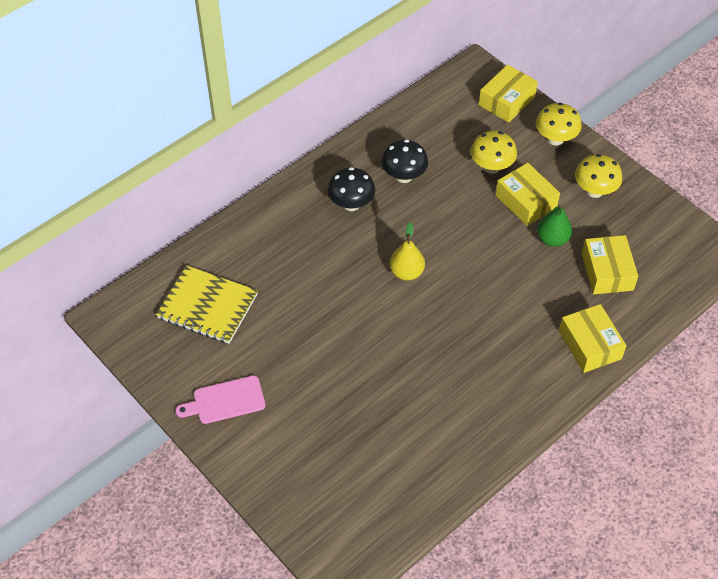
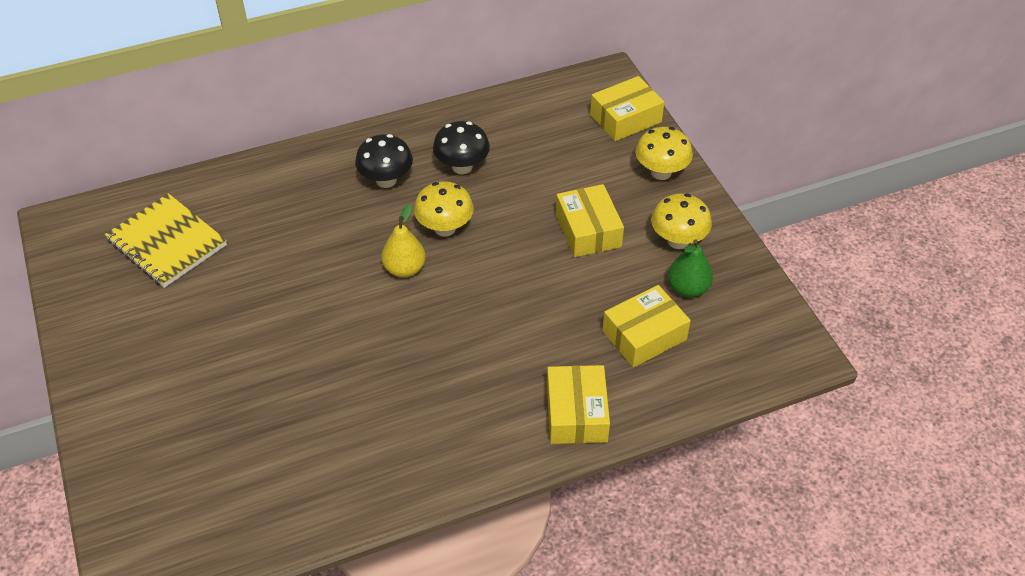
camera: 20 degrees right, 5 degrees down
(225, 401) = (122, 347): pink cutting board -> none
(491, 167) = (568, 183): yellow mushroom -> yellow mushroom (445, 228)
(552, 239) = (596, 280): green pear -> green pear (688, 288)
(607, 272) = (644, 335): yellow box -> yellow box turned 45 degrees clockwise

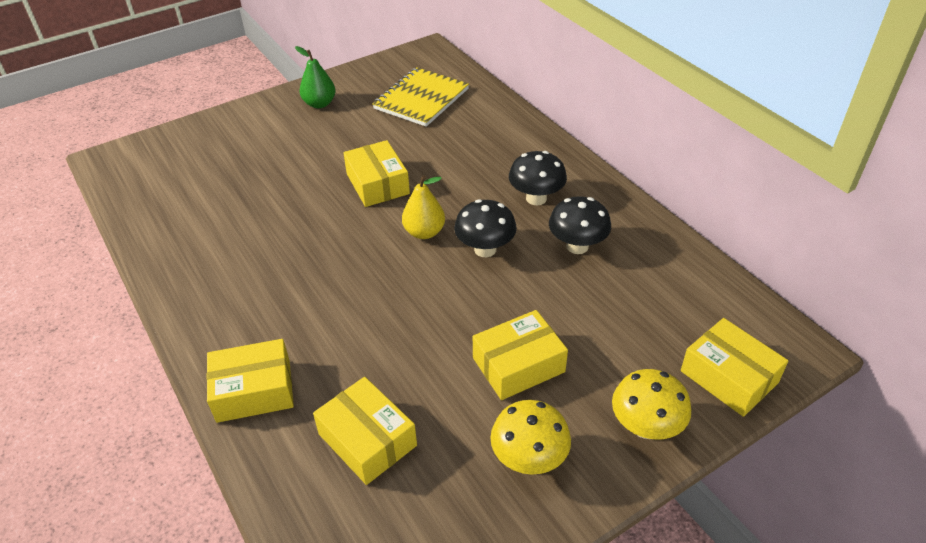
camera: 80 degrees right, 5 degrees down
(312, 298) = (377, 184): none -> yellow box
(445, 228) = (485, 249): yellow mushroom -> black mushroom
(688, 288) = (450, 478): green pear -> green pear (319, 104)

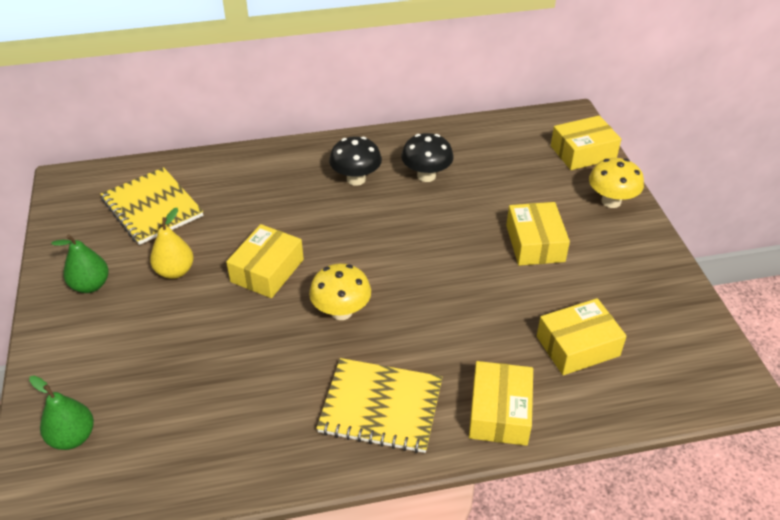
camera: 70 degrees left, 0 degrees up
(172, 151) = (73, 437): none -> green pear
(239, 302) = (381, 407): none -> yellow notebook
(377, 184) = (267, 270): yellow box -> yellow box turned 60 degrees counterclockwise
(424, 232) = (357, 256): yellow pear -> yellow pear (175, 271)
(485, 249) = (401, 225): black mushroom -> none
(529, 459) = (621, 263): yellow mushroom -> yellow mushroom (341, 311)

